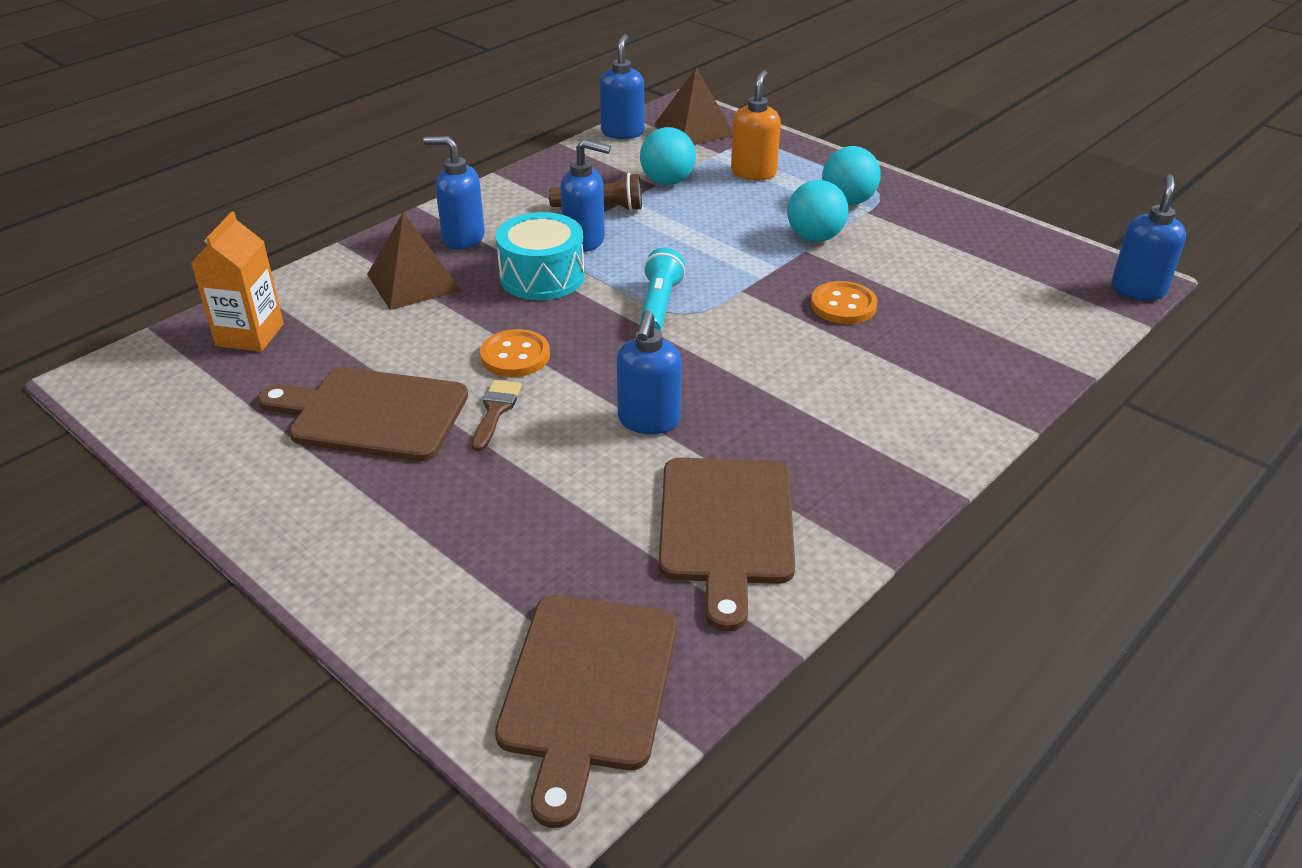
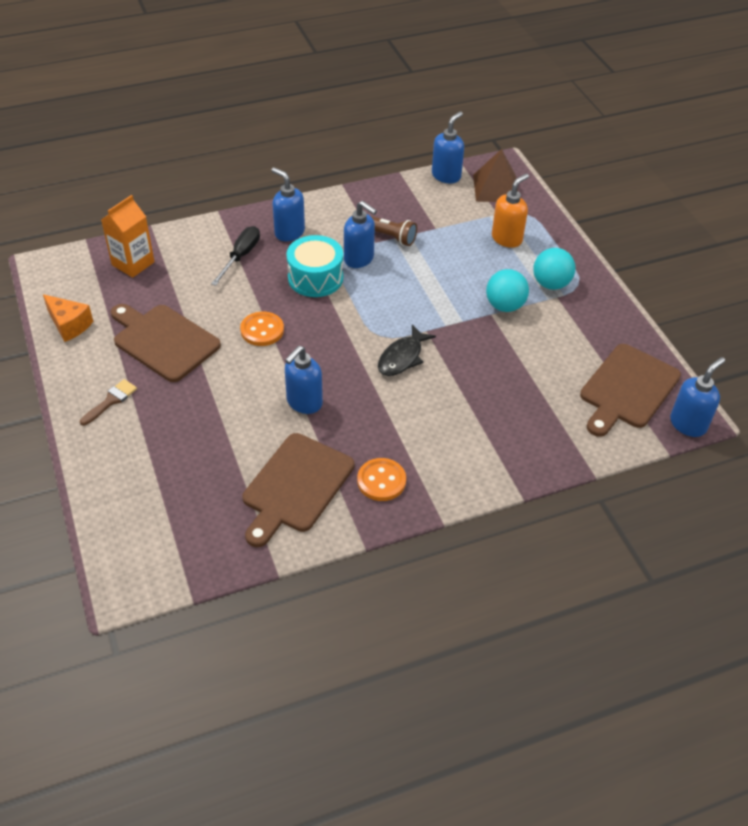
camera: 25 degrees right, 10 degrees up
(196, 441) = (69, 325): none -> orange cheese
(413, 282) = (241, 256): brown pyramid -> black screwdriver
(495, 411) = (227, 363): brown brush -> brown brush (111, 401)
(587, 689) = (163, 546): brown cutting board -> brown cutting board (627, 389)
(658, 306) = (368, 324): turquoise flashlight -> none
(667, 181) = (444, 228): turquoise ball -> none
(737, 328) = (402, 357): none -> black fish
(843, 305) = (480, 365): orange button -> orange button (381, 481)

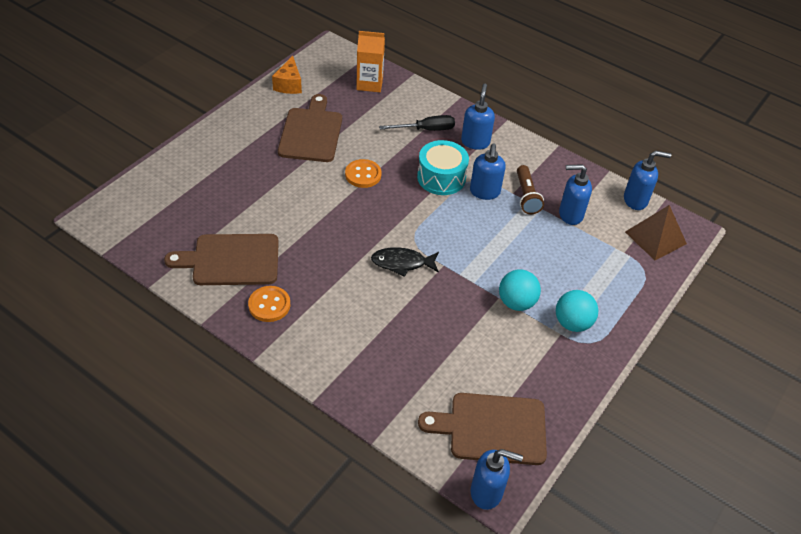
camera: 55 degrees right, 0 degrees up
(111, 401) = (239, 135): brown brush -> none
(304, 403) = (311, 229): blue soap dispenser -> blue soap dispenser (570, 214)
(507, 238) = (599, 271): orange soap dispenser -> none

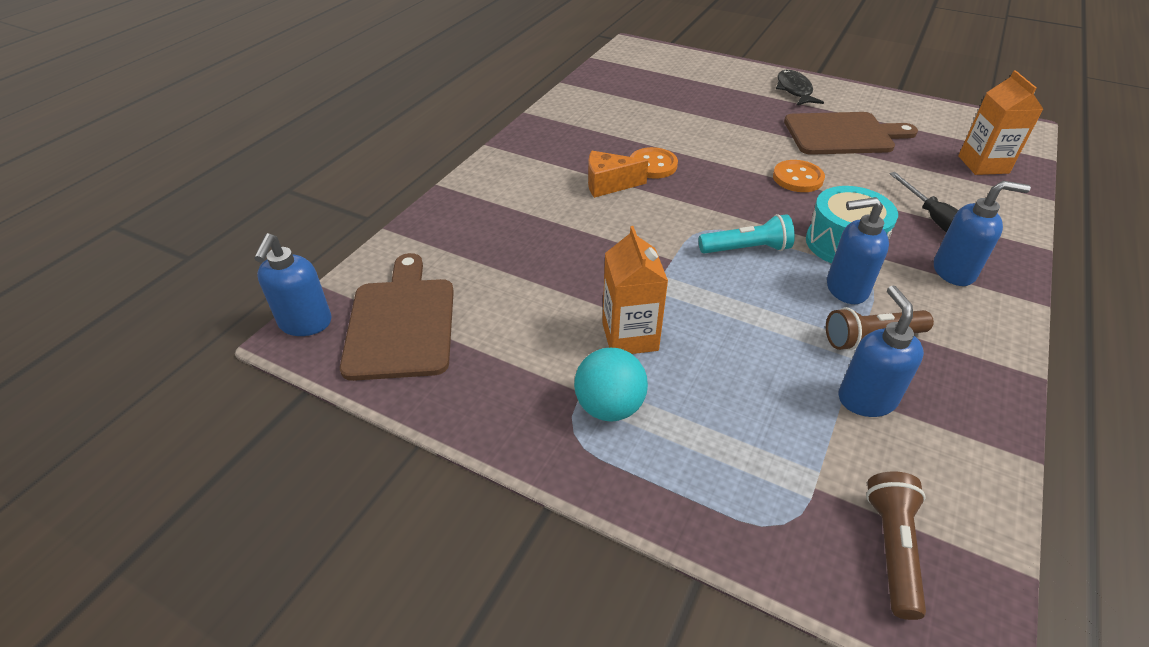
camera: 85 degrees right, 5 degrees down
(231, 260) = (610, 114): brown cutting board -> none
(269, 305) = (558, 142): orange button -> orange button (653, 165)
(289, 84) = (914, 110): orange cheese -> orange cheese (608, 184)
(402, 263) = (658, 223): black fish -> black fish (794, 90)
(439, 225) = (746, 249): none -> turquoise flashlight
(516, 302) = (630, 336): turquoise ball -> orange carton
(635, 200) = (984, 512): blue soap dispenser -> none
(655, 237) = (892, 549): brown pyramid -> brown flashlight

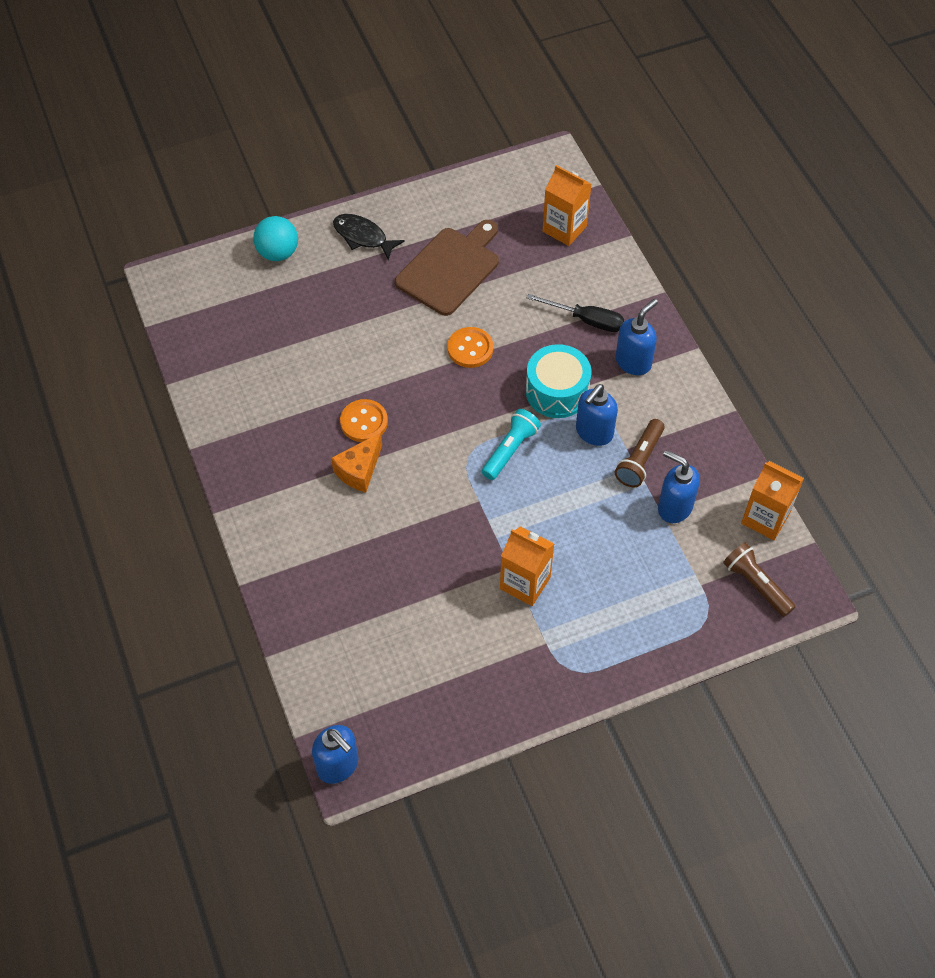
camera: 50 degrees left, 15 degrees up
(401, 323) = (392, 705): brown cutting board -> none
(609, 407) = (569, 637): turquoise ball -> turquoise ball (278, 253)
(981, 496) = (765, 518): none -> orange carton

